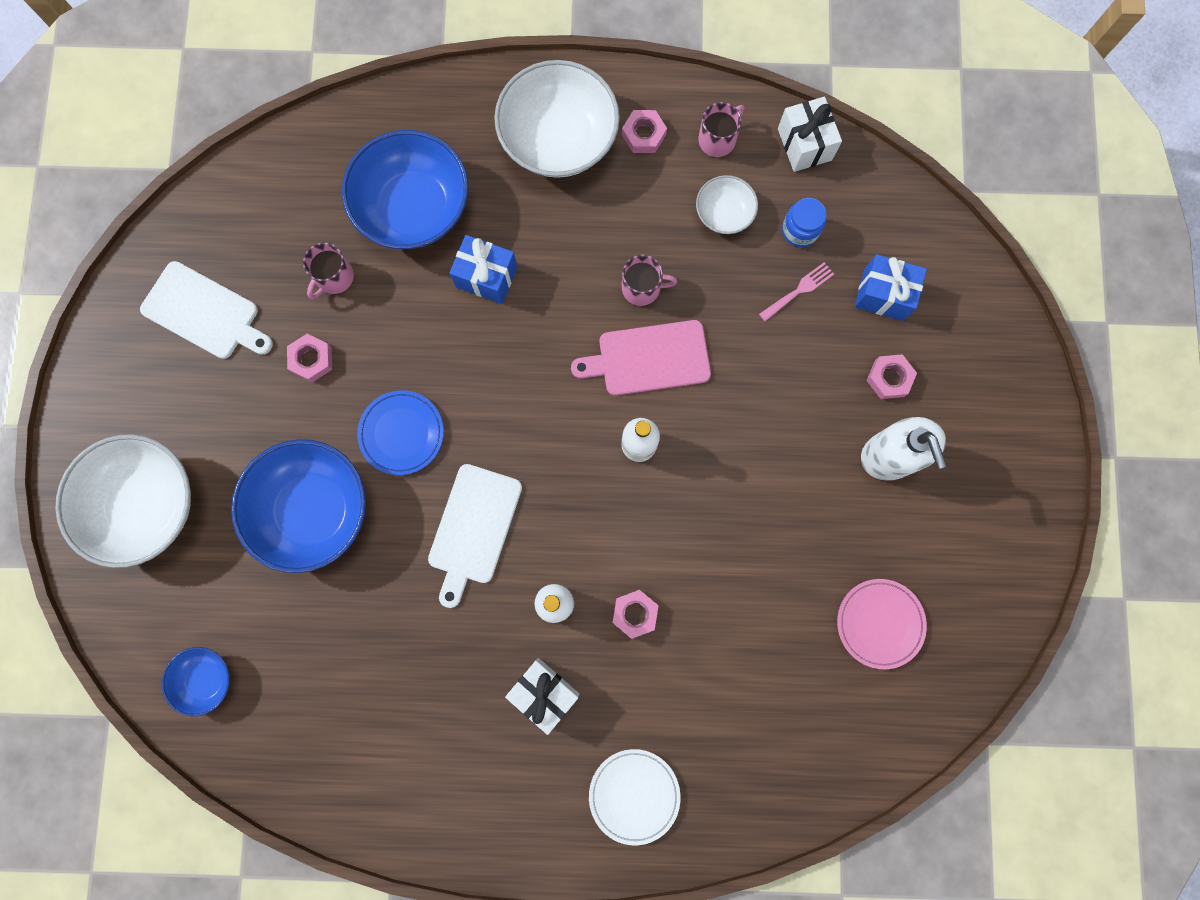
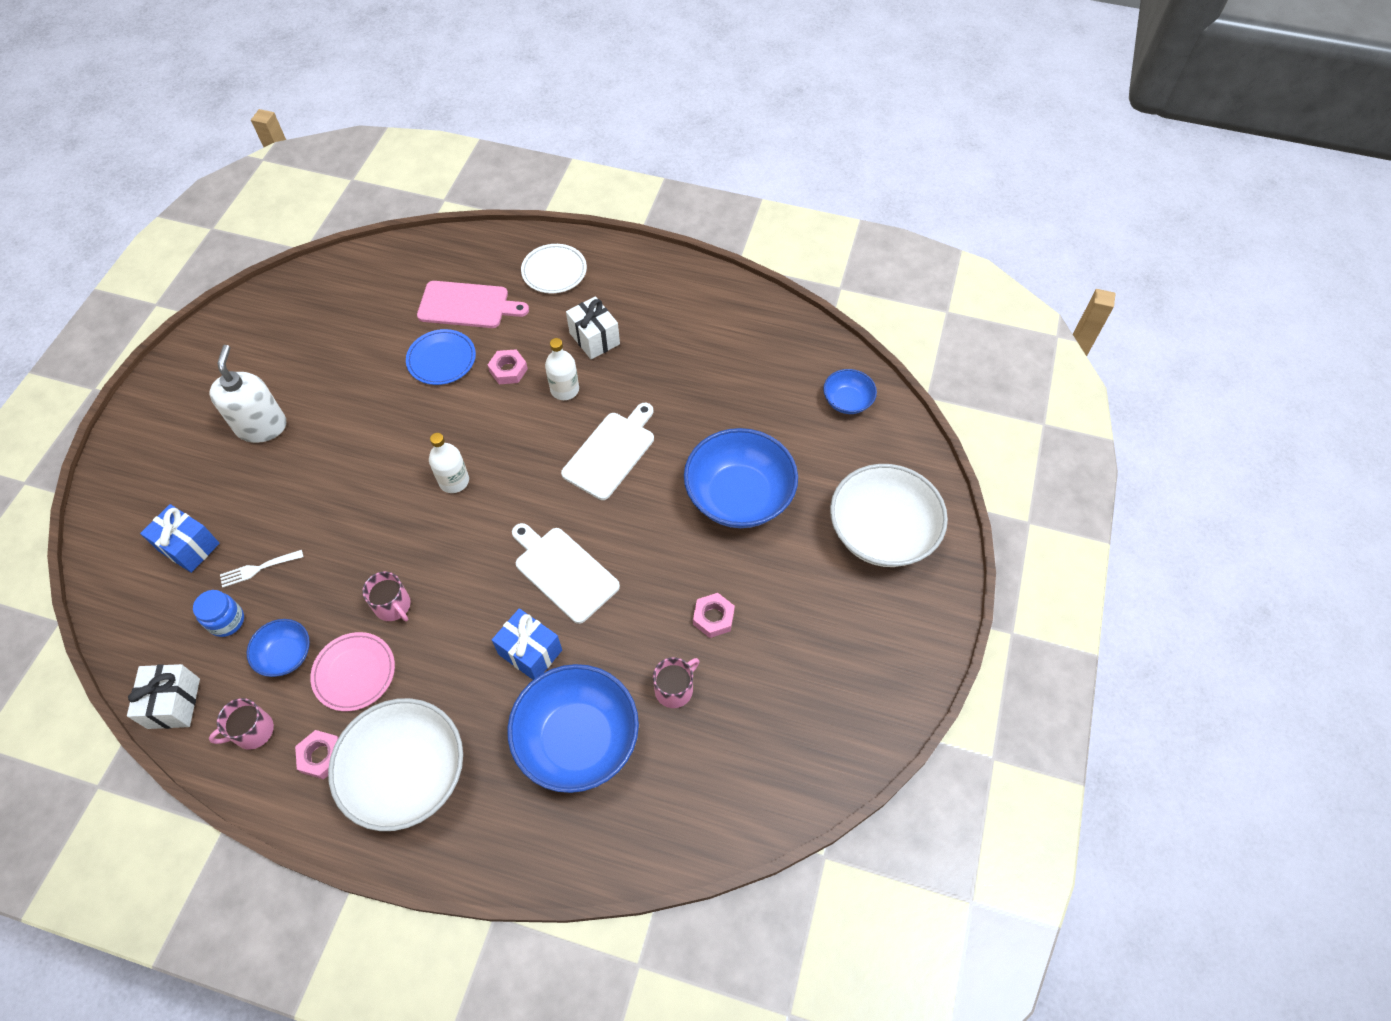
camera: 165 degrees left, 20 degrees down
(204, 313) = (806, 686): white cutting board -> white cutting board (563, 572)
(401, 433) = (649, 536): blue plate -> blue plate (441, 359)
(642, 288) = (393, 606): pink mug -> pink mug turned 150 degrees counterclockwise
(649, 359) = (415, 544): pink cutting board -> pink cutting board (467, 305)
(724, 213) = (286, 655): white bowl -> blue bowl
(799, 290) = (258, 569): pink fork -> white fork
(879, 623) = (334, 326): pink plate -> pink plate (354, 673)
(889, 378) = (226, 481): pink nut -> none

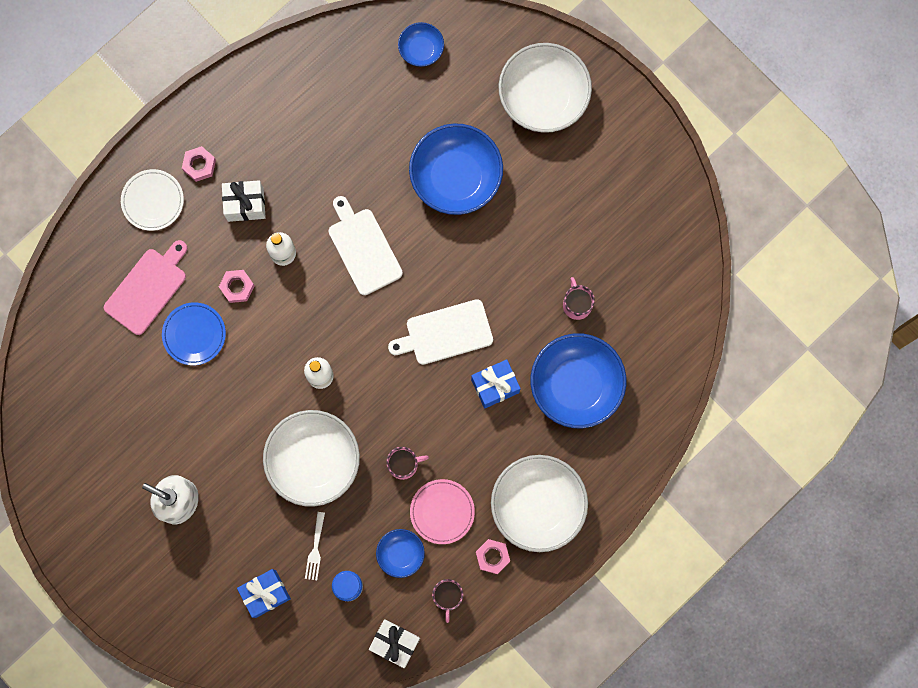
camera: 60 degrees left, 20 degrees up
(357, 520) = (314, 461): none -> white bowl
(713, 617) = (540, 250): pink nut -> pink nut (199, 165)

